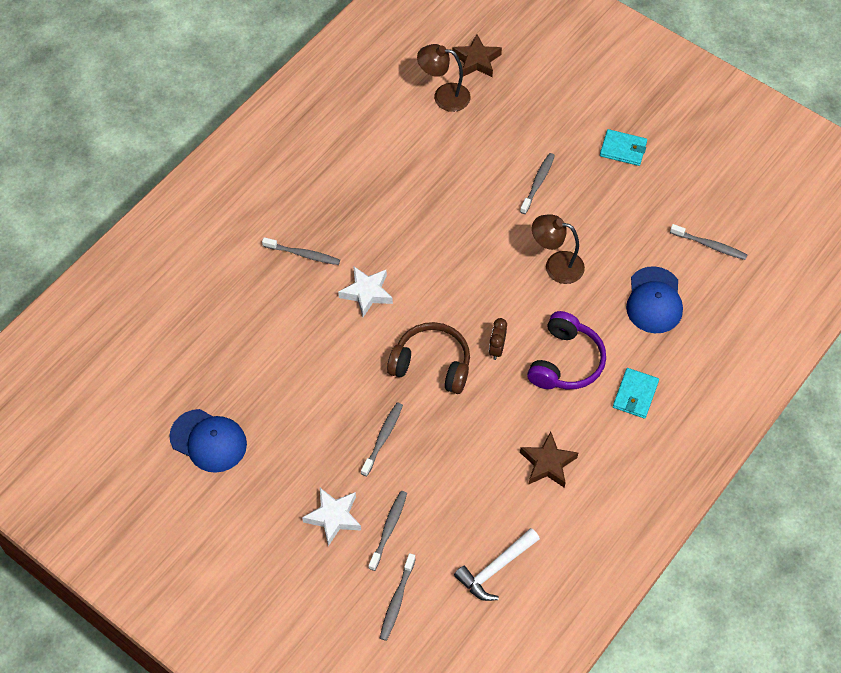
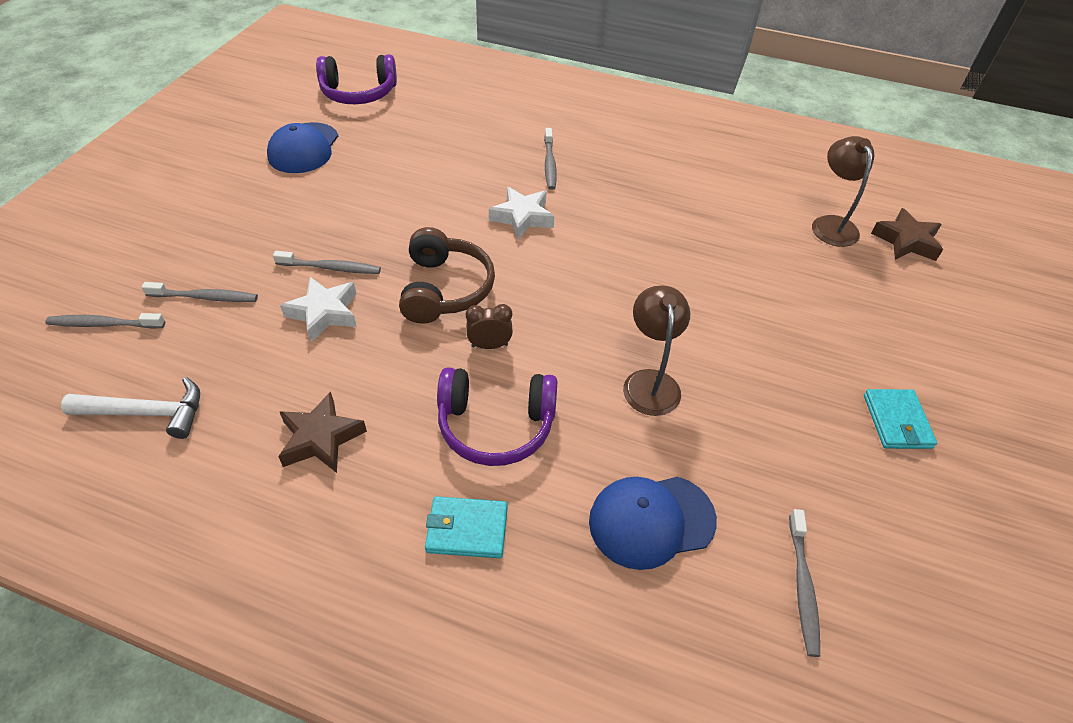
camera: 70 degrees right, 10 degrees down
(129, 382) = (359, 93): none -> purple headphones
(333, 517) = (219, 250): white star -> white star (324, 313)
(495, 568) = (147, 413): white hammer -> white hammer turned 150 degrees clockwise
(538, 183) = (769, 335): grey toothbrush -> none

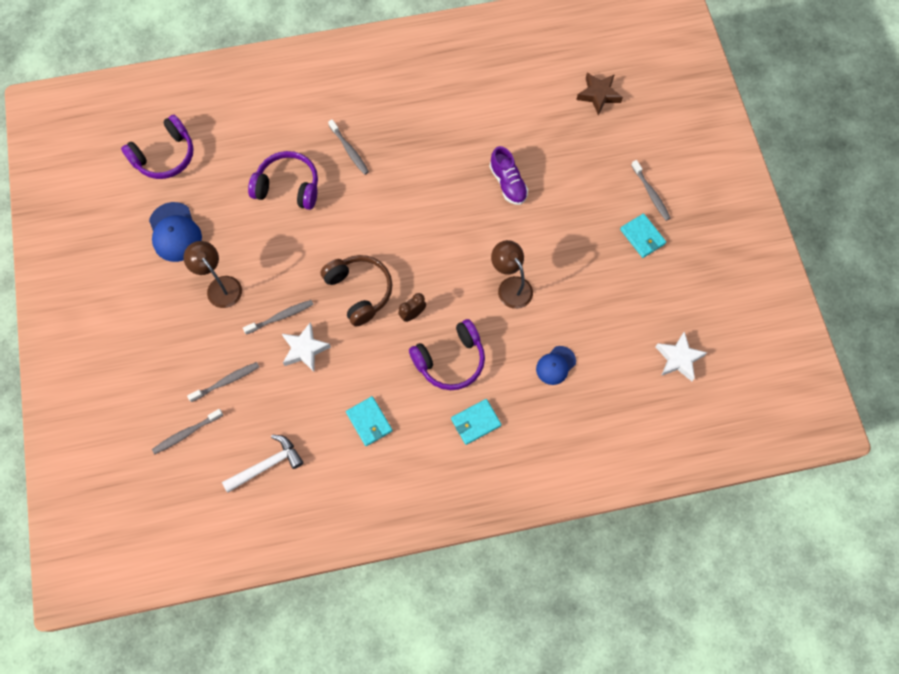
camera: 30 degrees left, 20 degrees up
(321, 438) = (369, 422): brown star -> turquoise wallet
(455, 164) = (288, 187): none -> purple headphones
(522, 217) = (365, 208): white star -> white star (678, 359)
(651, 521) = (555, 365): blue cap -> blue cap, size x0.63
(723, 272) = (508, 183): none -> purple shoe
(802, 586) = (637, 356): grey toothbrush -> grey toothbrush (651, 193)
(831, 224) = (550, 105): brown lamp -> brown lamp (220, 286)

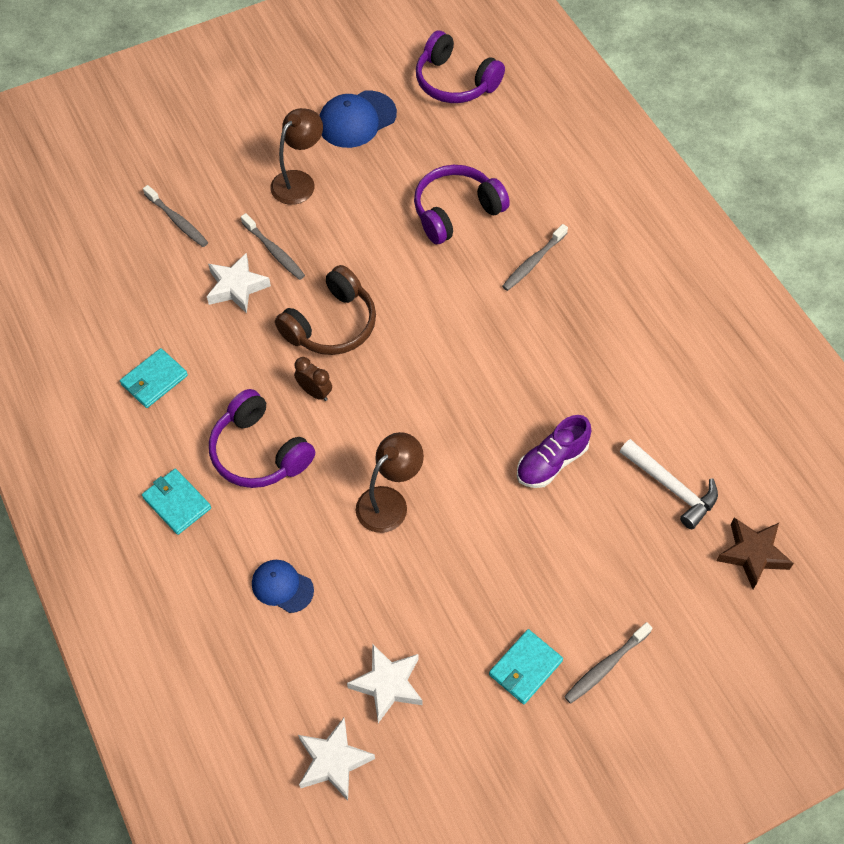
camera: 75 degrees right, 10 degrees down
(186, 433) = (105, 201): grey toothbrush -> none
(267, 465) = (79, 288): white hammer -> white hammer (671, 487)
(288, 187) = (456, 211): purple headphones -> purple headphones turned 120 degrees counterclockwise
(636, 316) = (388, 684): none -> white star

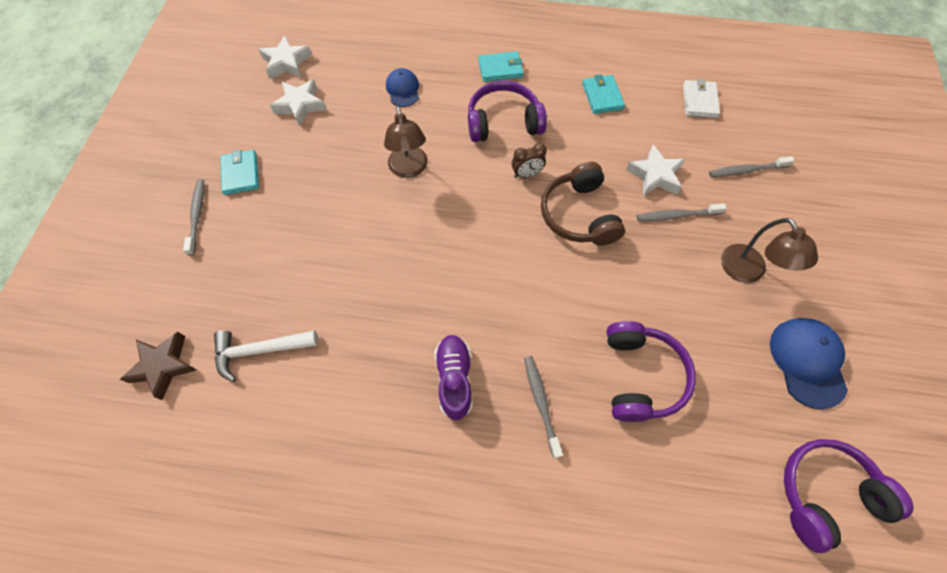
camera: 125 degrees right, 5 degrees up
(102, 292) = (699, 101): none -> white wallet
(282, 586) = (403, 89): blue cap -> blue cap turned 75 degrees counterclockwise
(551, 462) = (352, 283): purple shoe -> purple shoe (454, 379)

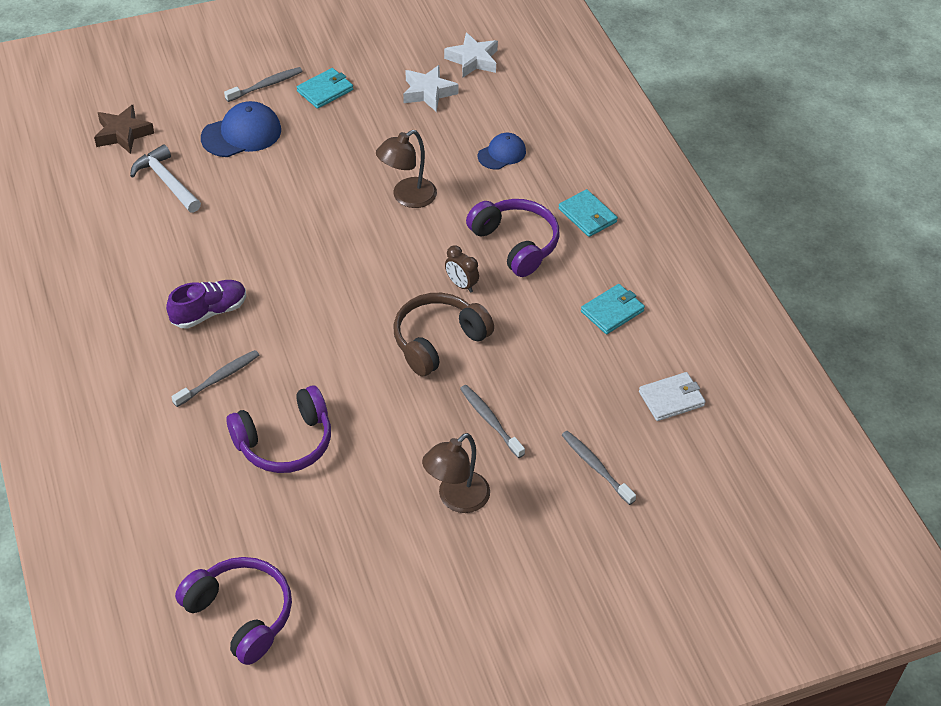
camera: 60 degrees right, 15 degrees down
(655, 175) = (531, 388): white star -> none
(807, 362) = (376, 573): blue cap -> blue cap (241, 134)

